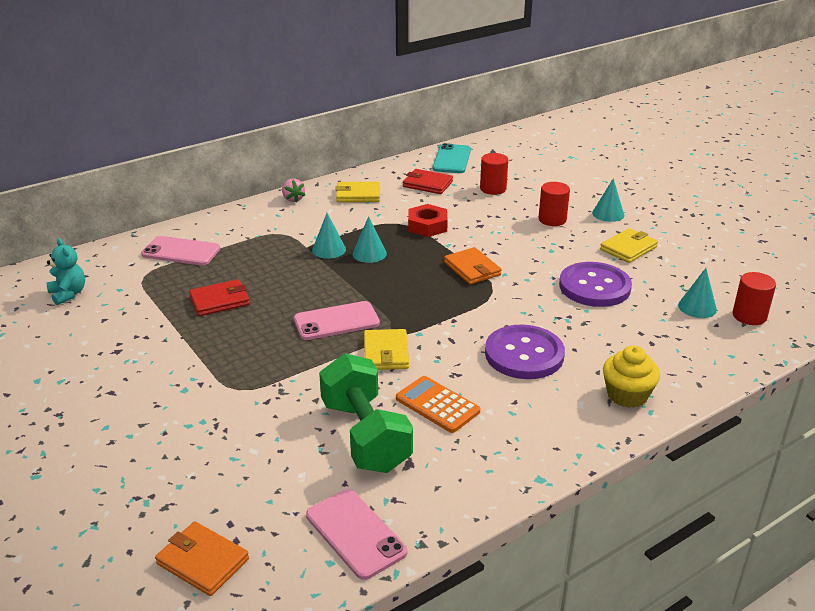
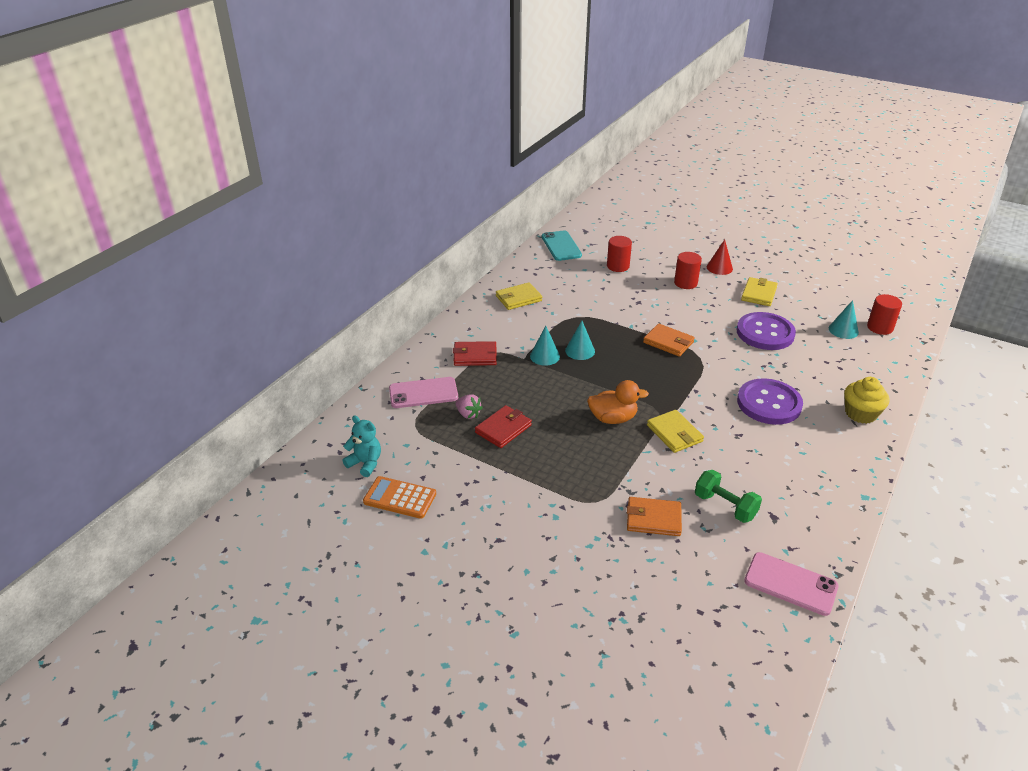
camera: 25 degrees left, 5 degrees up
(202, 561) = (711, 648): orange wallet -> orange wallet (653, 519)
(293, 199) = (469, 316): pink strawberry -> pink strawberry (468, 414)
(336, 321) = (613, 418): pink phone -> orange duck
(365, 436) = (725, 506): green dumbbell -> green dumbbell, size x0.60
(427, 184) = (564, 274): red wallet -> red wallet (475, 356)
(427, 226) = (600, 313): red nut -> none
(437, 405) = (749, 464): orange calculator -> orange calculator (400, 498)
(608, 214) = (719, 268): turquoise cone -> red cone

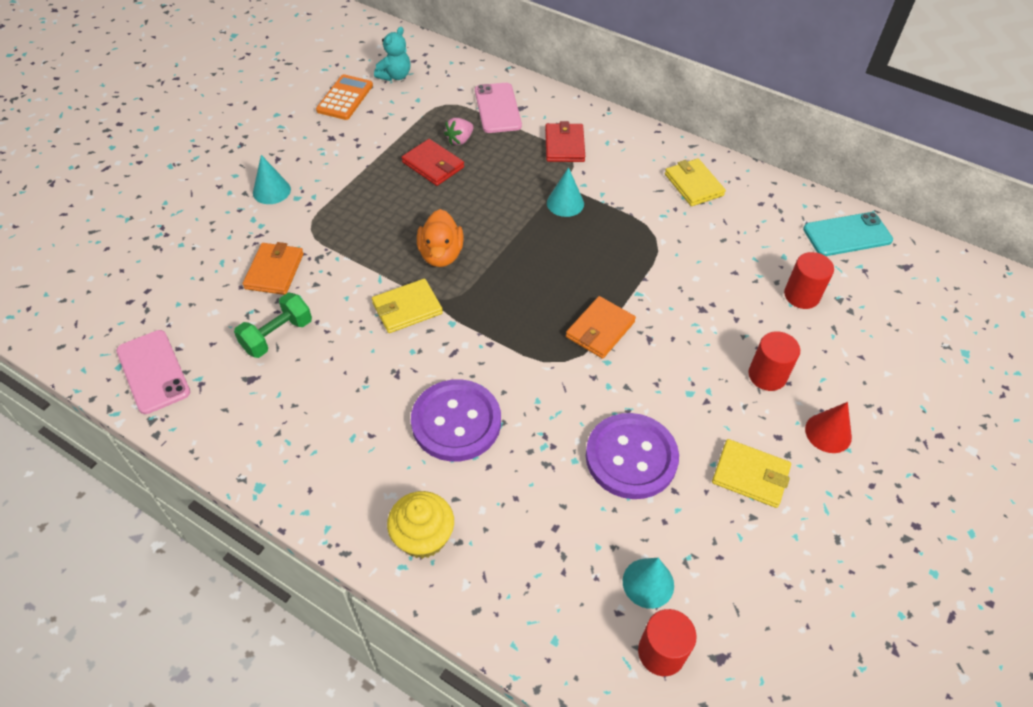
camera: 90 degrees right, 15 degrees up
(580, 351) = (577, 236): turquoise cone -> turquoise cone (271, 191)
(790, 584) = (153, 371): pink phone -> pink phone turned 60 degrees counterclockwise

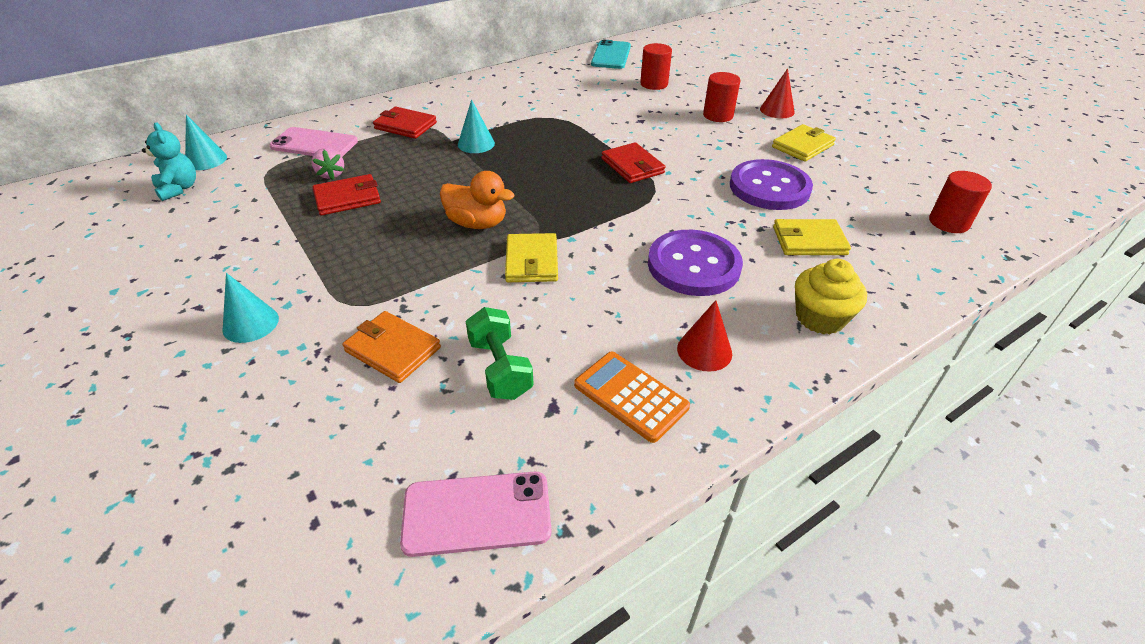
camera: 65 degrees left, 10 degrees down
(344, 456) = (704, 351): none -> red cone
(345, 98) = (164, 230): orange calculator -> orange calculator (630, 396)
(600, 330) = (632, 166): orange wallet -> red wallet
(648, 583) = (888, 212): turquoise cone -> turquoise cone (206, 160)
(693, 185) = (512, 88): yellow wallet -> yellow wallet (809, 241)

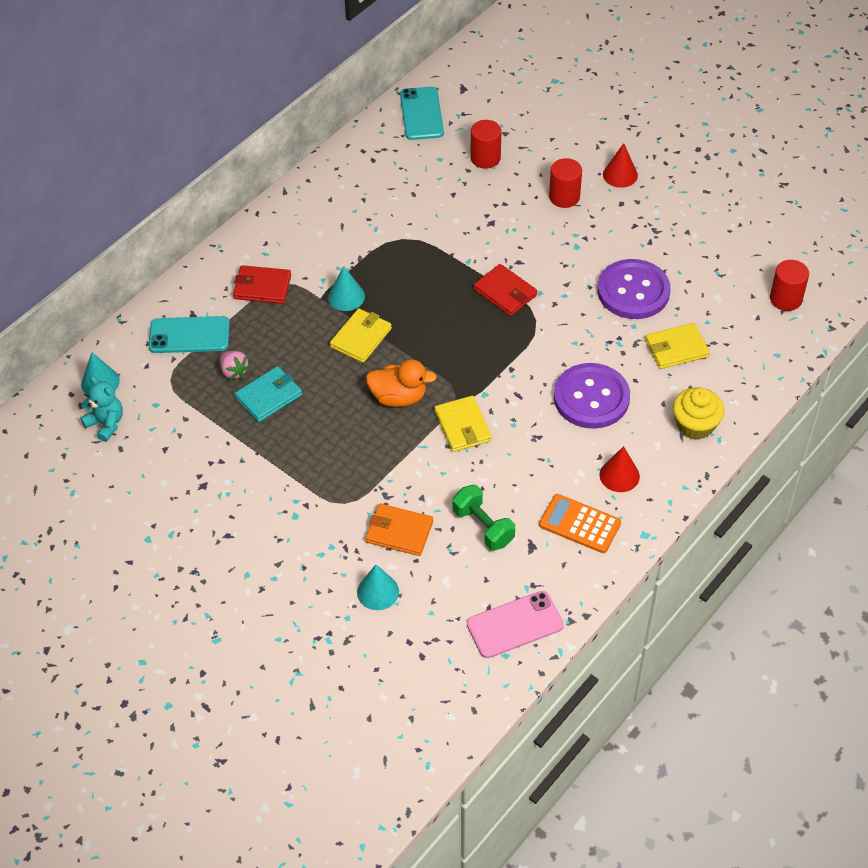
camera: 15 degrees left, 10 degrees up
(250, 324) = (280, 538): turquoise cone -> turquoise cone (378, 591)
(314, 144) = (189, 335): pink phone -> turquoise phone
(347, 198) = (269, 396): red wallet -> turquoise wallet
(802, 146) = (653, 226): yellow wallet -> yellow wallet (361, 337)

